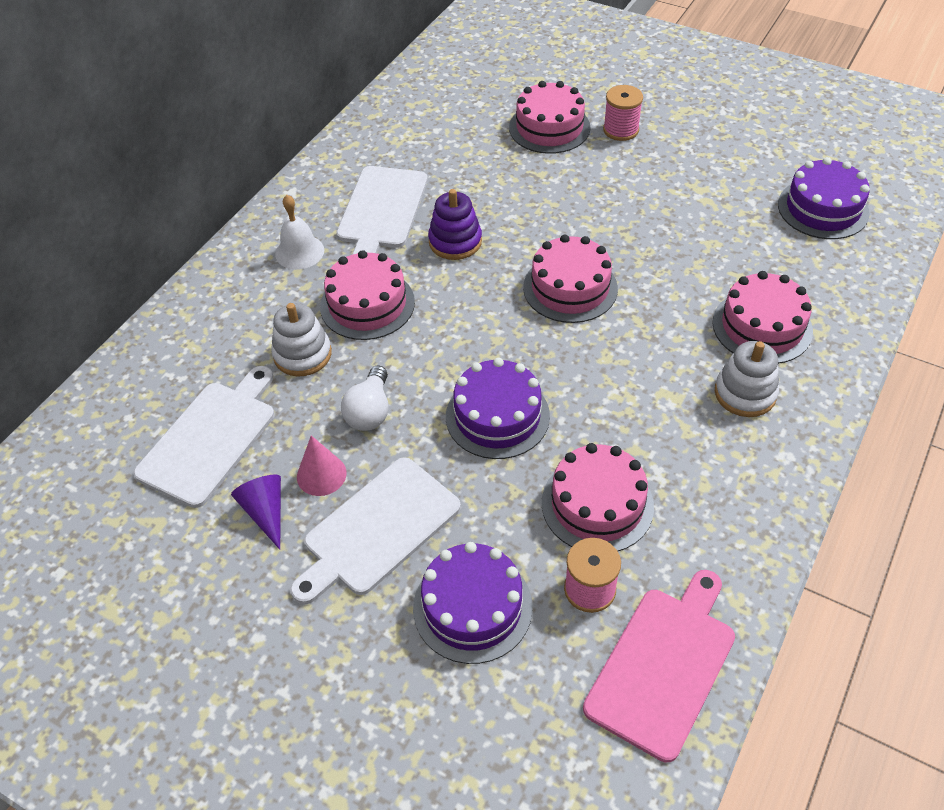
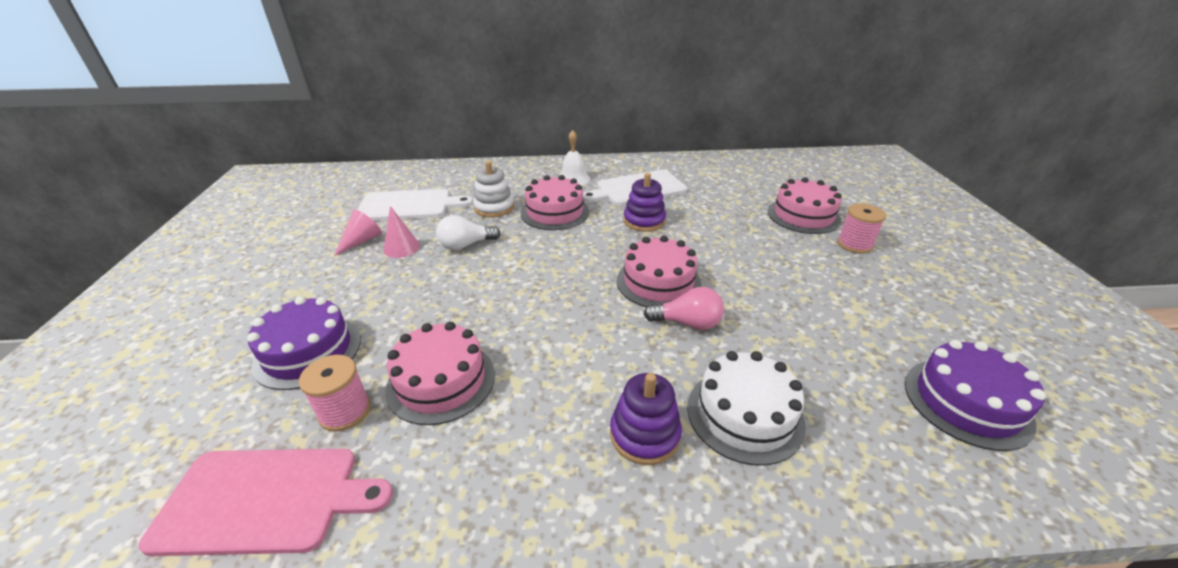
camera: 55 degrees right, 15 degrees down
(265, 512) = (362, 240): purple cone -> pink cone
(377, 529) = (365, 284): white cutting board -> none
(497, 416) = (499, 296): purple cake -> none
(641, 301) = (687, 323): none -> pink light bulb
(745, 393) = (644, 434): white stacking toy -> purple stacking toy
(762, 326) = (744, 414): pink cake -> white cake

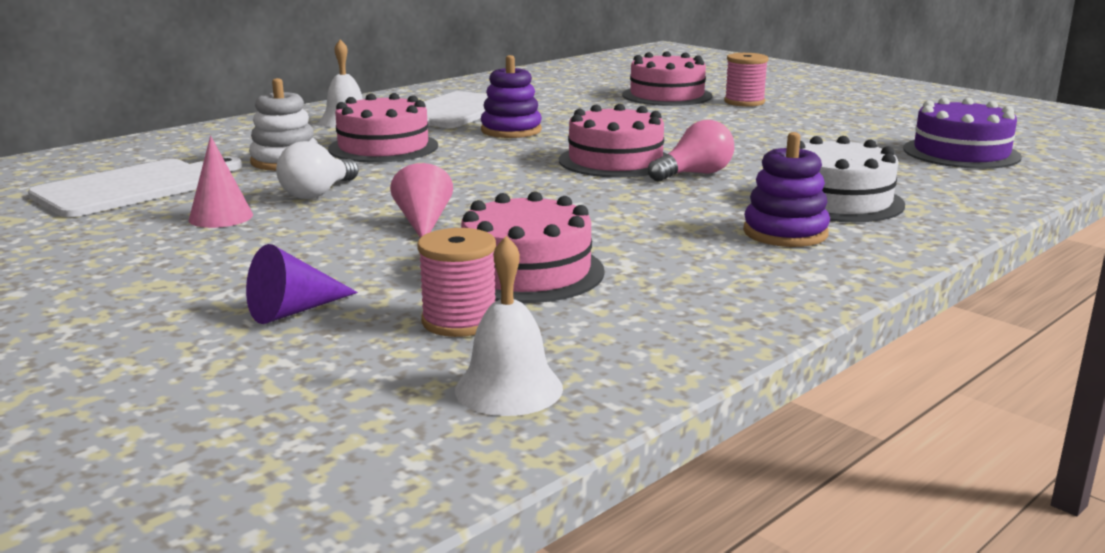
camera: 40 degrees left, 15 degrees down
(266, 499) = (509, 388): pink cutting board -> white bell
(308, 351) = (293, 311): purple cake -> purple cone
(362, 240) = (133, 228): pink cone -> pink cone (423, 222)

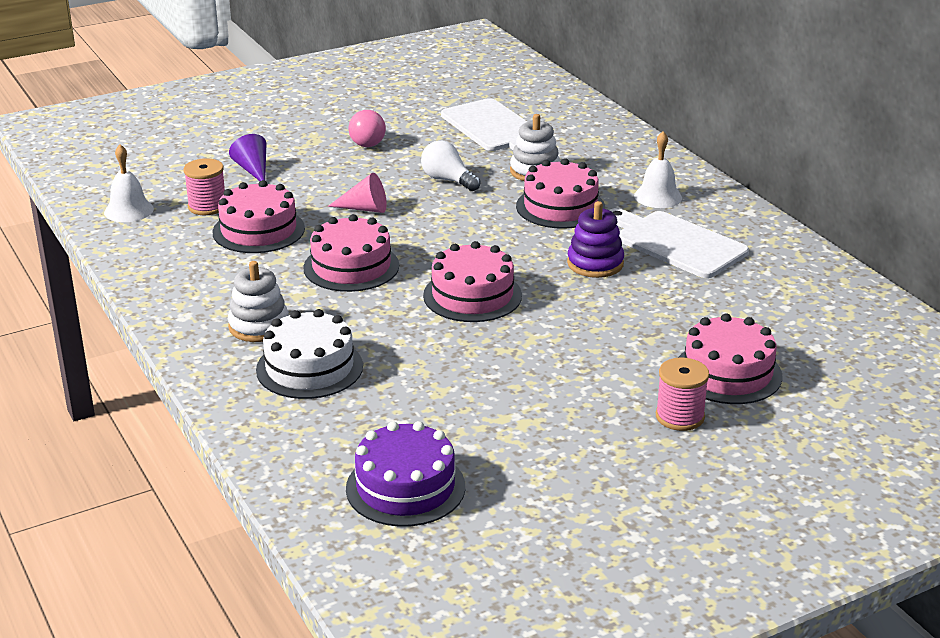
camera: 105 degrees right, 10 degrees up
(221, 217) = (415, 152): pink cone -> none
(595, 210) = (351, 267): none -> pink cake
(694, 174) = (415, 322): pink light bulb -> pink light bulb (365, 141)
(785, 233) = (259, 326): purple stacking toy -> white stacking toy

